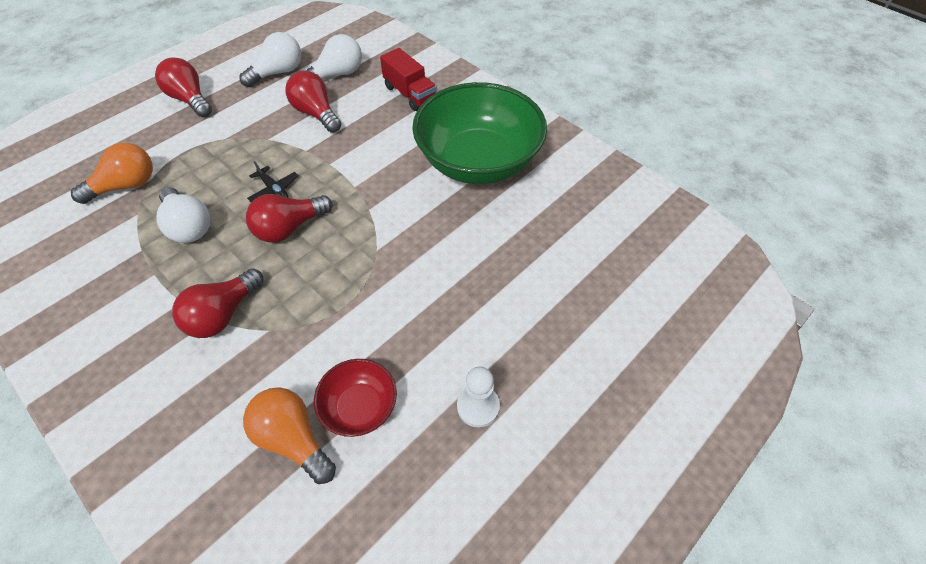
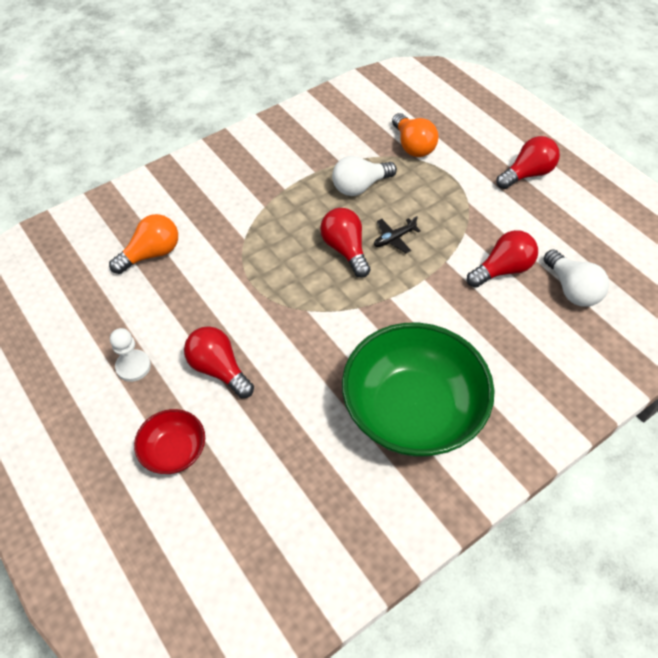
camera: 100 degrees right, 0 degrees up
(223, 314) = (266, 212): red light bulb -> red light bulb (219, 369)
(278, 73) = (573, 238): white light bulb -> none
(360, 407) = (161, 291): red bowl -> red bowl (174, 451)
(410, 94) = (535, 357): red truck -> none

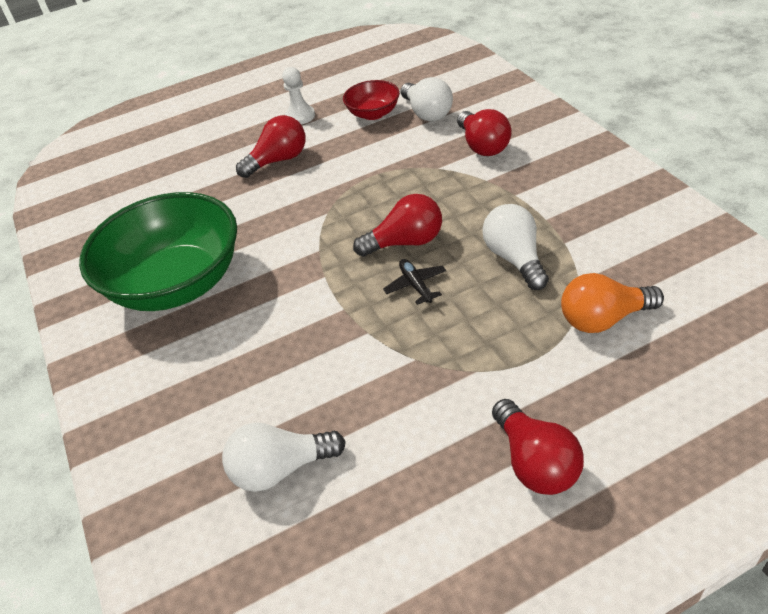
camera: 105 degrees right, 10 degrees down
(151, 254) = (427, 113): orange light bulb -> white light bulb
(174, 451) = (211, 143): red bowl -> red bowl (373, 113)
(502, 270) = (338, 391): red light bulb -> red light bulb (483, 146)

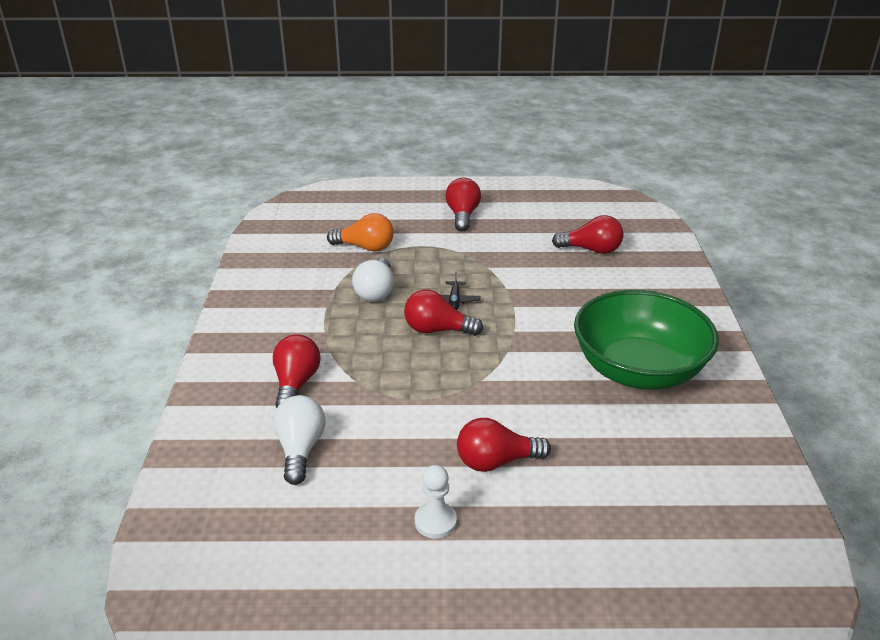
camera: 160 degrees left, 10 degrees down
(281, 469) = (591, 250): white light bulb -> red light bulb
(373, 113) = (352, 479): red bowl -> none

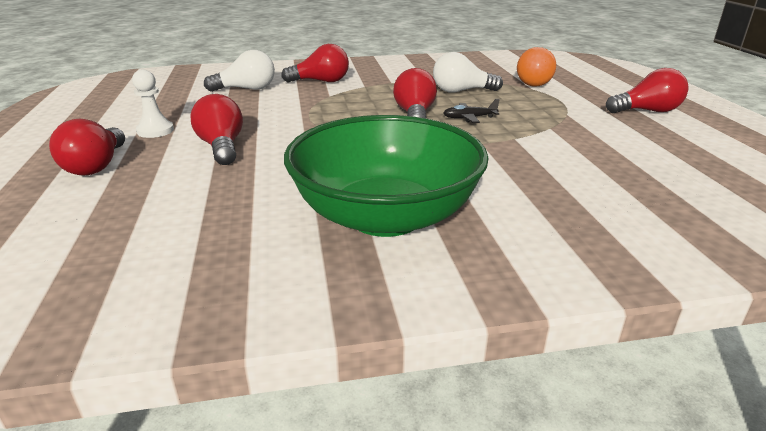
camera: 80 degrees right, 5 degrees down
(591, 250) = (664, 182): red light bulb -> red light bulb (96, 166)

